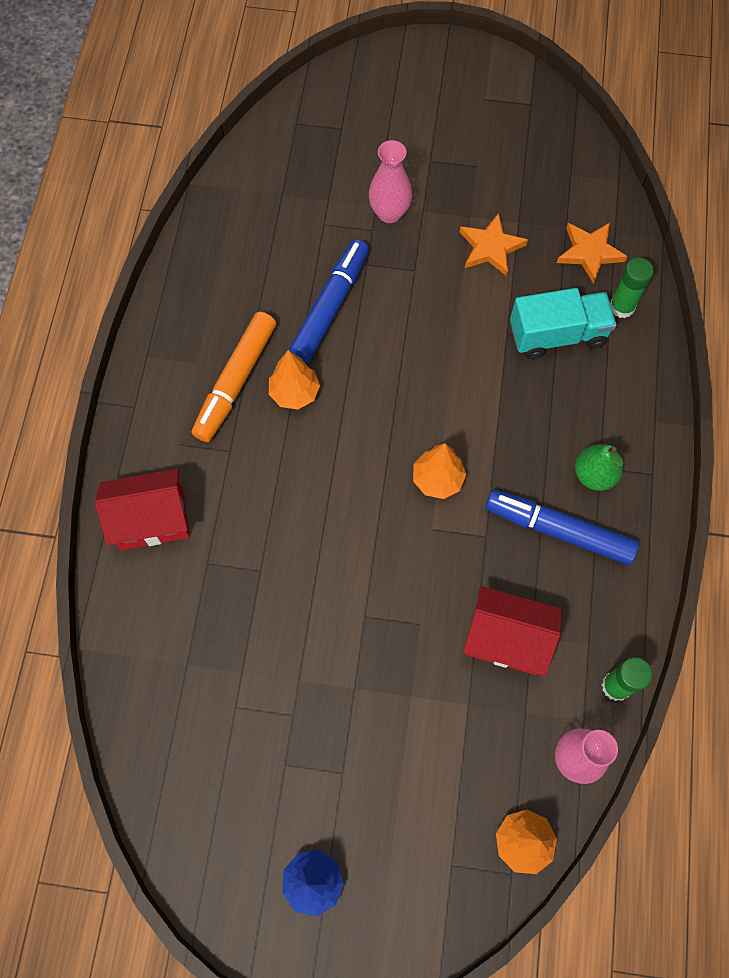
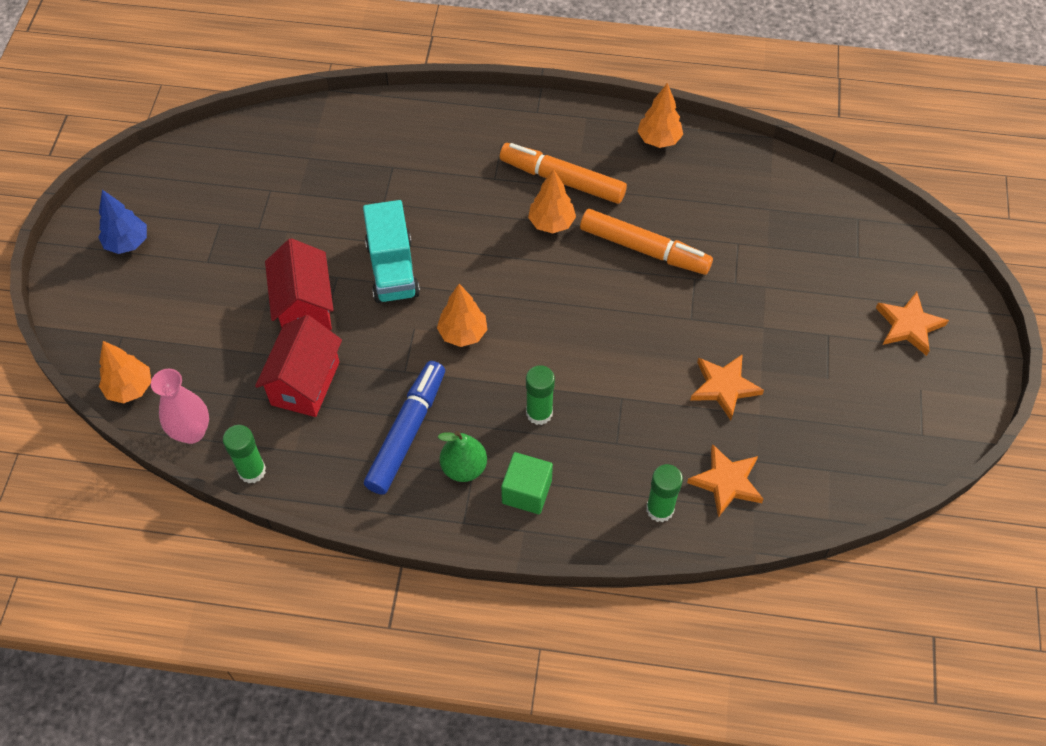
camera: 90 degrees right, 10 degrees down
(152, 520) = (432, 129): red house -> red house (305, 307)
(185, 286) = (659, 139): none -> orange tree
(330, 306) = (644, 249): blue marker -> orange marker
(389, 213) = (757, 297): pink vase -> none
(419, 99) = (909, 325): none -> orange star
(528, 406) = (539, 413): none -> green glue stick
(557, 335) = (622, 444): turquoise truck -> turquoise truck (393, 269)
(615, 418) = (527, 492): none -> green cube

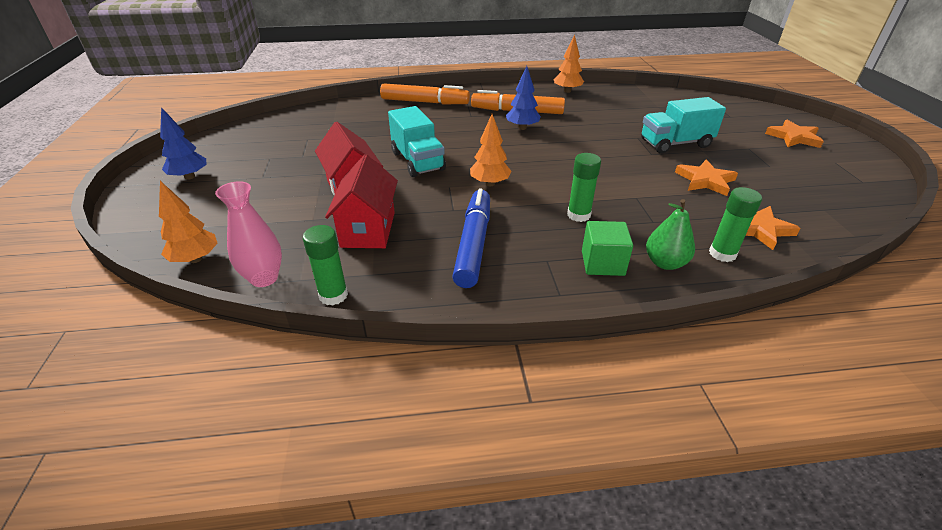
camera: 15 degrees left, 20 degrees down
(464, 467) = (537, 257): green pear -> green pear (665, 263)
(551, 223) = (522, 128): orange tree -> blue tree
(644, 249) = (593, 130): orange marker -> orange marker (425, 102)
(736, 304) = (675, 144): none -> turquoise truck

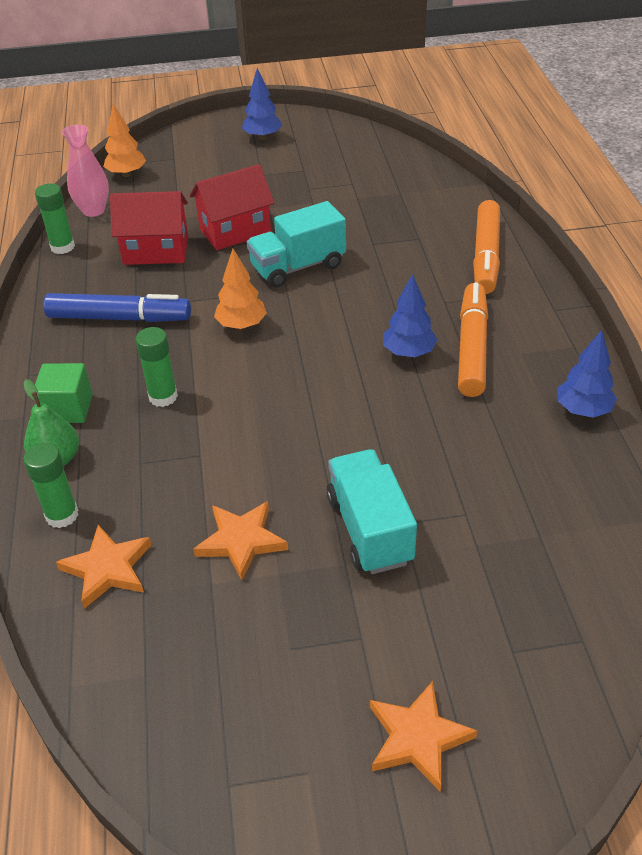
camera: 90 degrees right, 5 degrees up
(567, 91) = (583, 410): orange tree -> blue tree

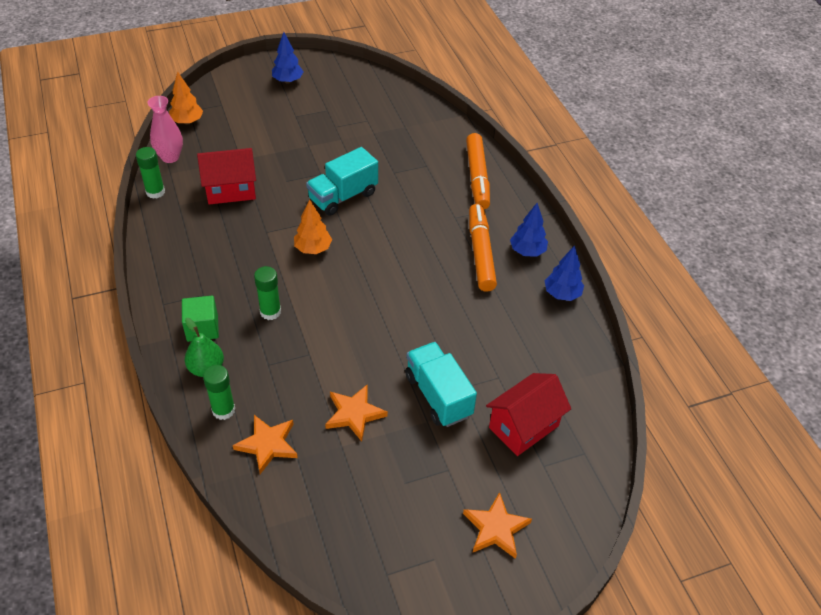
camera: 15 degrees left, 5 degrees up
(119, 318) = (219, 250): blue marker -> none
(235, 231) = (287, 168): red house -> red house (523, 426)
(409, 353) = (438, 261): blue tree -> blue tree (527, 251)

